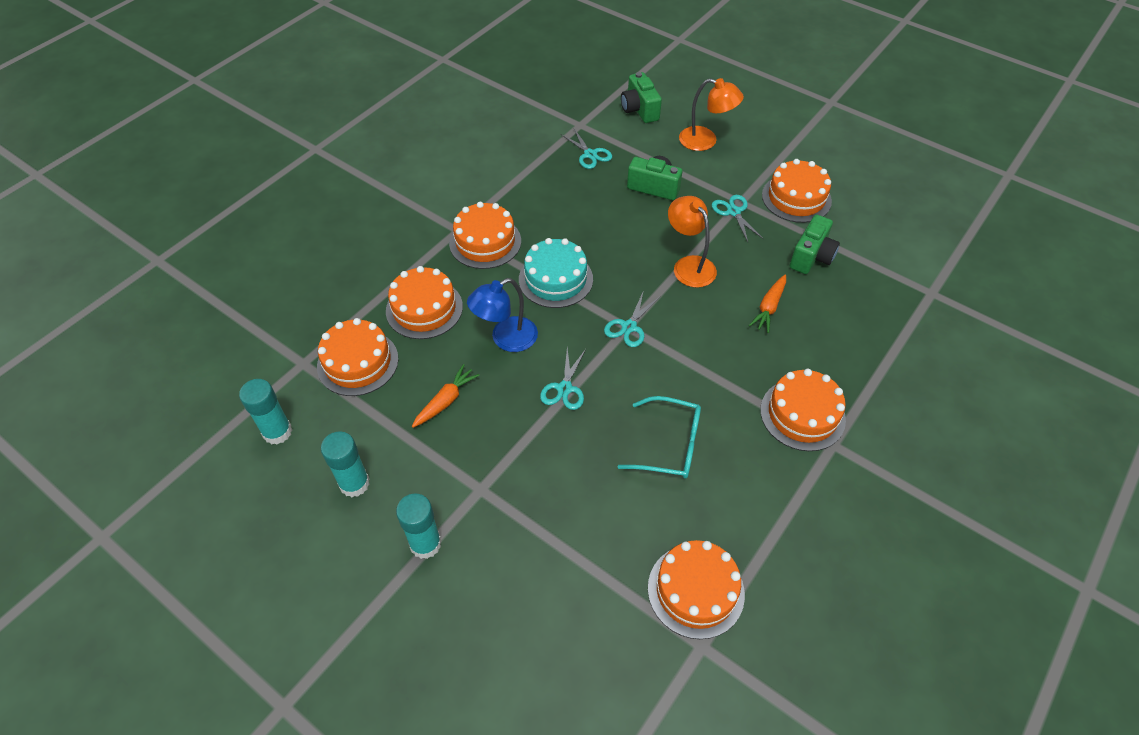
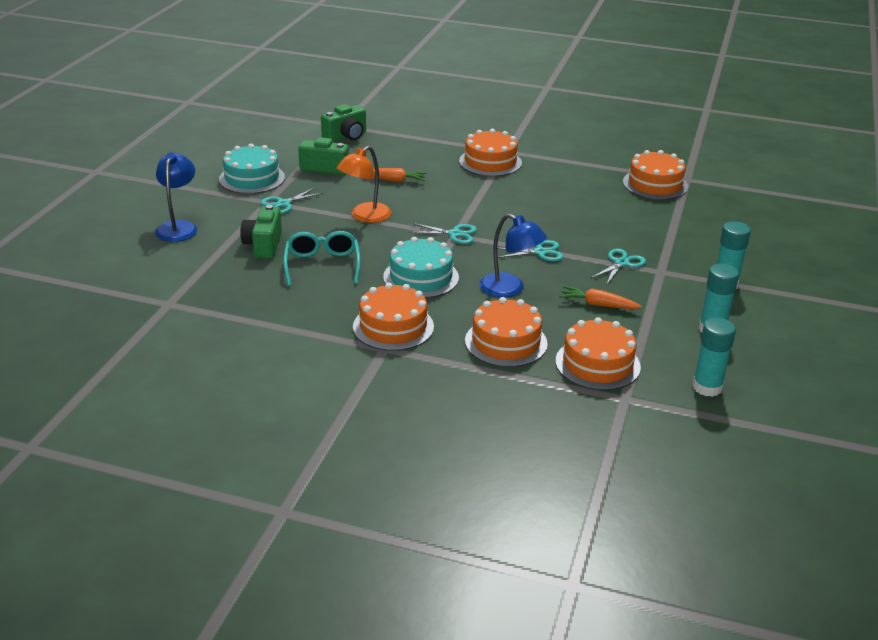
camera: 110 degrees left, 20 degrees down
(590, 154) = (223, 288): turquoise scissors -> turquoise scissors (621, 263)
(639, 109) = (130, 270): green camera -> green camera (346, 137)
(670, 445) = (556, 204): turquoise glasses -> turquoise glasses (322, 265)
(705, 141) = (178, 227): orange lamp -> blue lamp
(796, 198) = (252, 178): orange cake -> turquoise cake

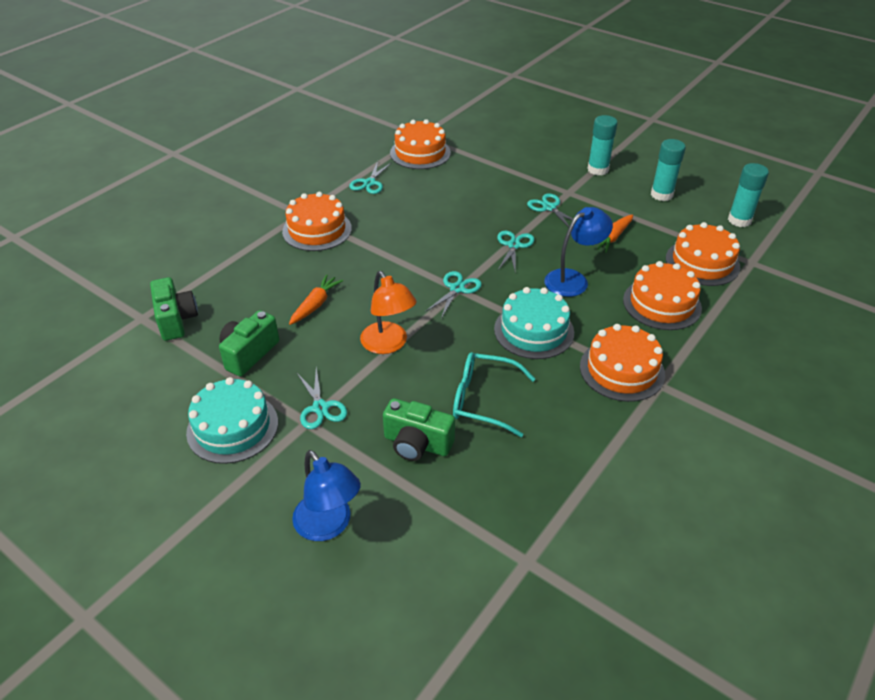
camera: 70 degrees left, 10 degrees up
(178, 227) = (329, 526): blue lamp -> blue lamp turned 150 degrees counterclockwise
(580, 170) = (369, 183): none -> turquoise scissors

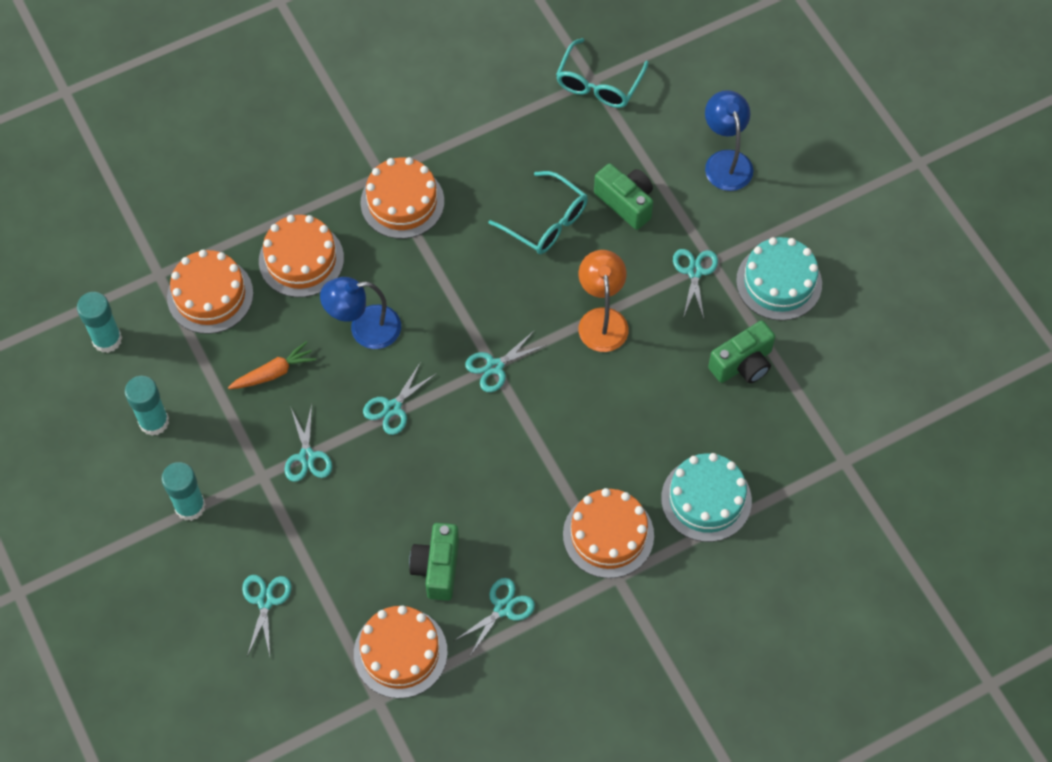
camera: 155 degrees left, 20 degrees up
(176, 320) = (807, 443): green camera -> green camera (437, 568)
(315, 305) = (654, 405): orange carrot -> none
(515, 150) = (265, 601): none -> turquoise scissors
(517, 559) = (598, 84): none -> turquoise glasses
(534, 331) = (451, 279): turquoise cake -> turquoise cake (706, 499)

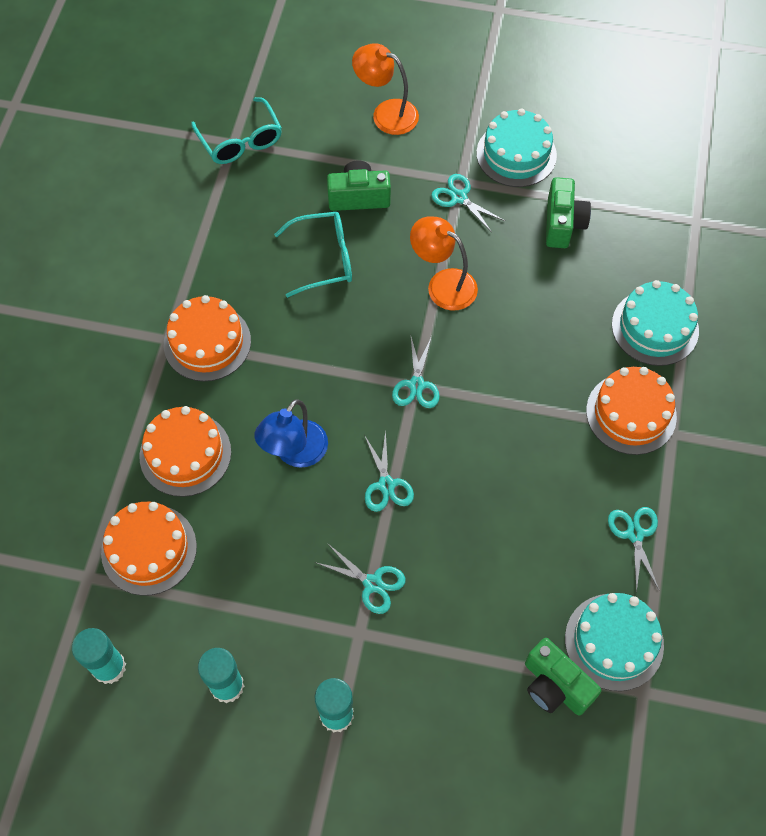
camera: 50 degrees left, 0 degrees up
(265, 601) = (480, 717): turquoise scissors -> none
(273, 373) = (270, 552): orange carrot -> none
(400, 652) = (614, 641): orange cake -> turquoise cake
(437, 568) = (559, 557): green camera -> green camera (555, 686)
(726, 161) = (386, 113): blue lamp -> orange lamp

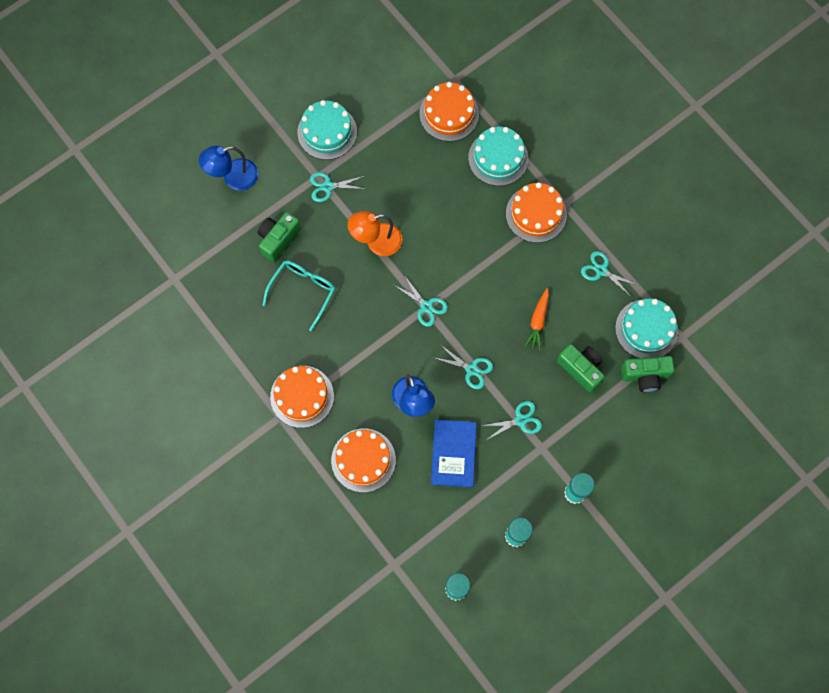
camera: 50 degrees left, 10 degrees up
(149, 549) = (405, 521): orange cake -> orange cake (449, 114)
(241, 141) = (177, 274): turquoise glasses -> none
(270, 541) = (453, 454): none -> blue book
(386, 113) = (233, 177): orange lamp -> blue lamp
(508, 512) = (538, 321): none -> orange carrot
(563, 223) = (394, 147): green camera -> green camera (581, 369)

